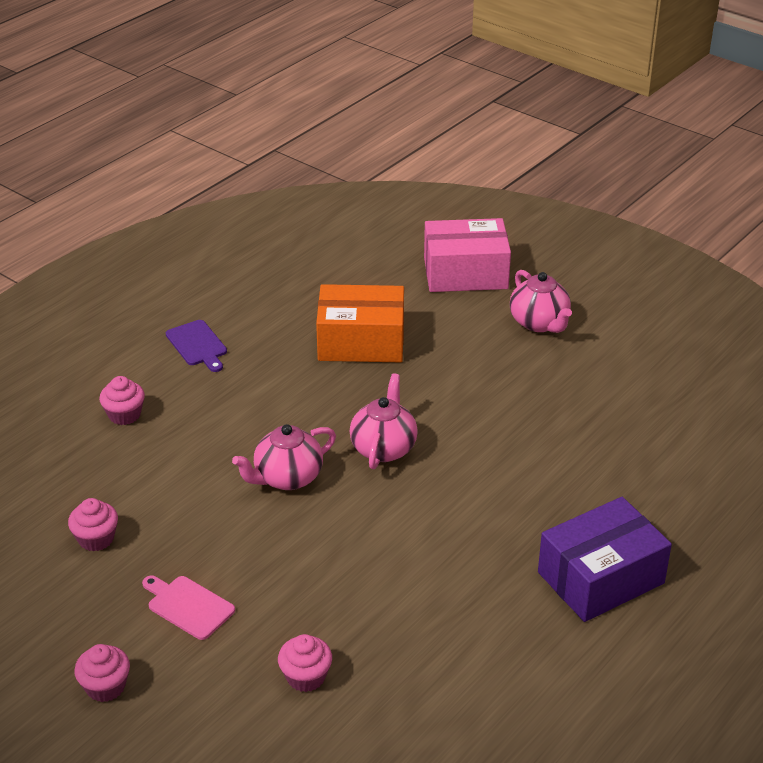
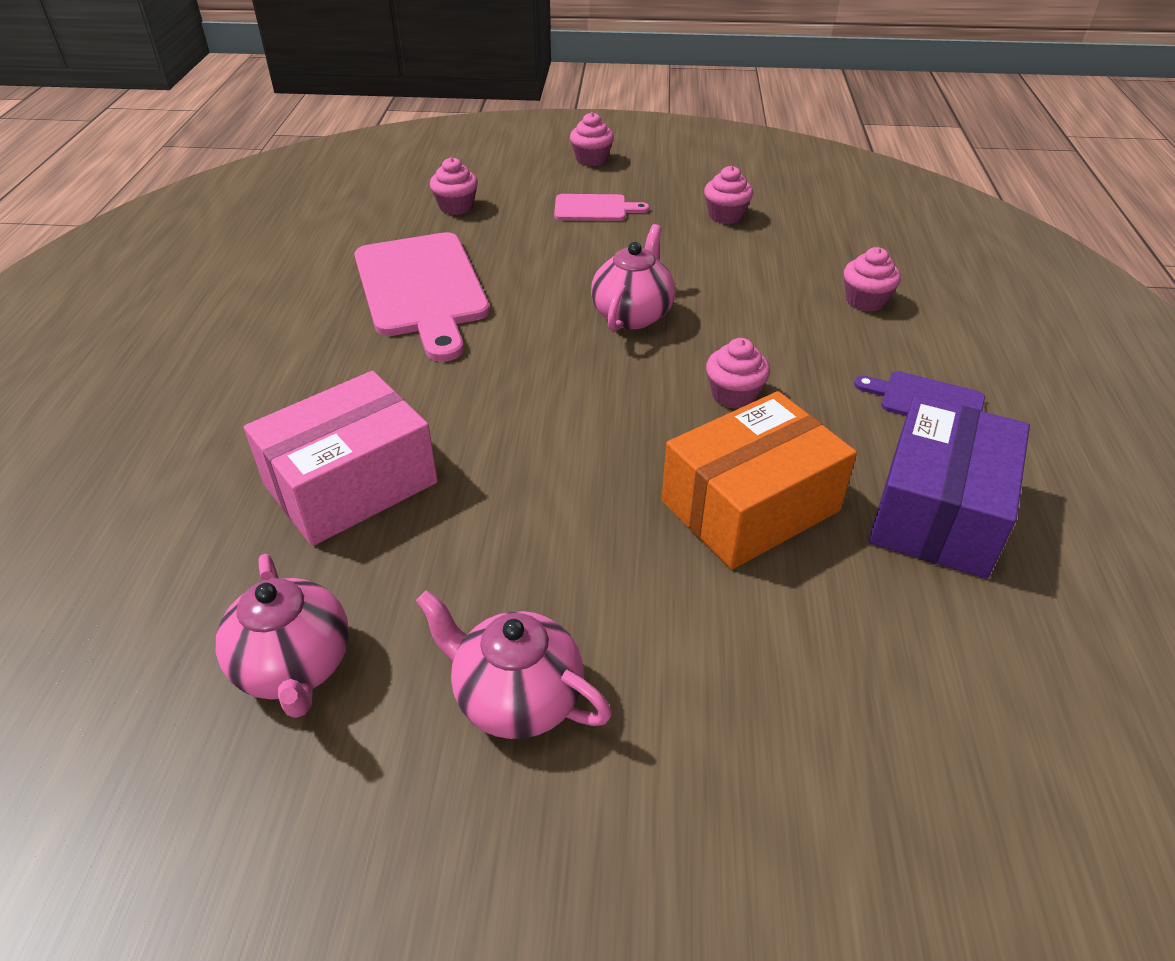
camera: 145 degrees right, 5 degrees up
(295, 395) = (734, 395): none -> pink cupcake
(383, 448) = (567, 382): pink teapot -> pink teapot (295, 666)
(416, 578) = (422, 289): none -> pink cutting board
(465, 273) = (750, 757): pink box -> pink box (351, 483)
(600, 578) = (229, 357): purple box -> purple box (938, 512)

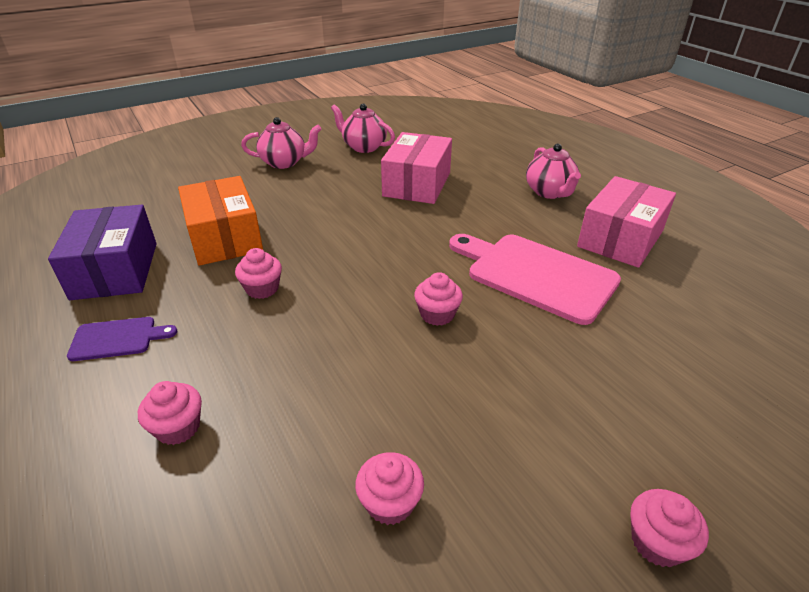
camera: 145 degrees right, 5 degrees down
(269, 285) = (620, 239): none -> pink box
(456, 207) = (646, 363): pink cupcake -> pink cupcake (437, 314)
(594, 208) = (534, 432): pink cutting board -> none
(632, 315) = (375, 318): pink teapot -> pink teapot (550, 192)
(750, 506) = (225, 238): orange box -> orange box turned 45 degrees counterclockwise

